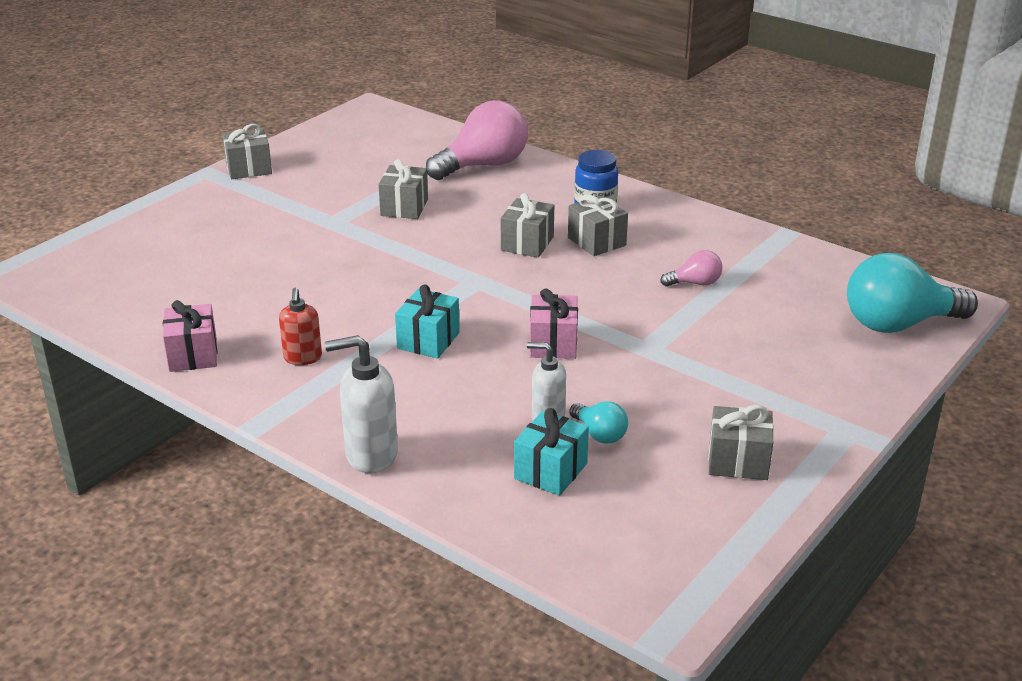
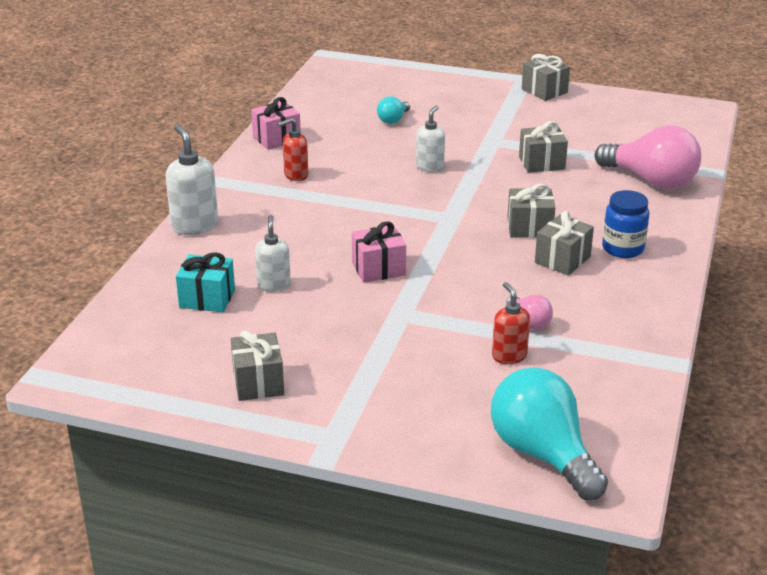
camera: 70 degrees right, 0 degrees up
(358, 269) = (430, 167): none -> white soap dispenser
(428, 340) = (348, 216): turquoise gift -> none
(599, 434) = (263, 311): turquoise light bulb -> turquoise light bulb (393, 120)
(746, 306) = (509, 356): none -> red soap dispenser

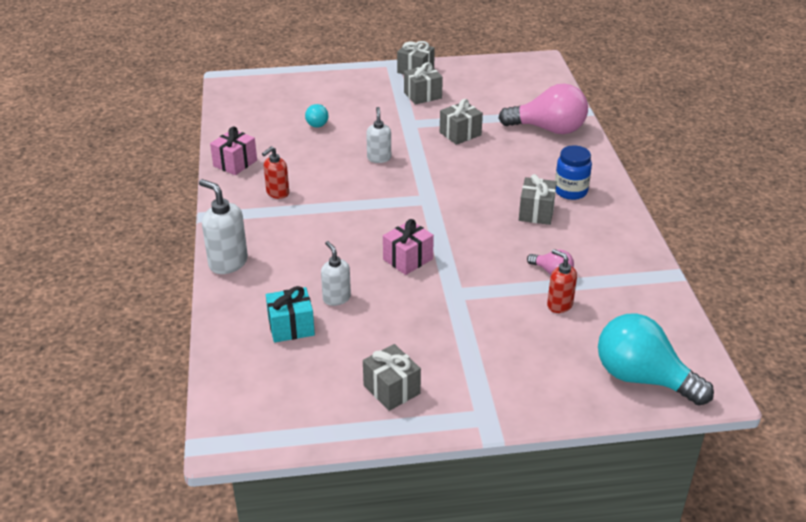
camera: 25 degrees left, 5 degrees up
(529, 227) = (493, 192): grey gift -> grey gift (422, 95)

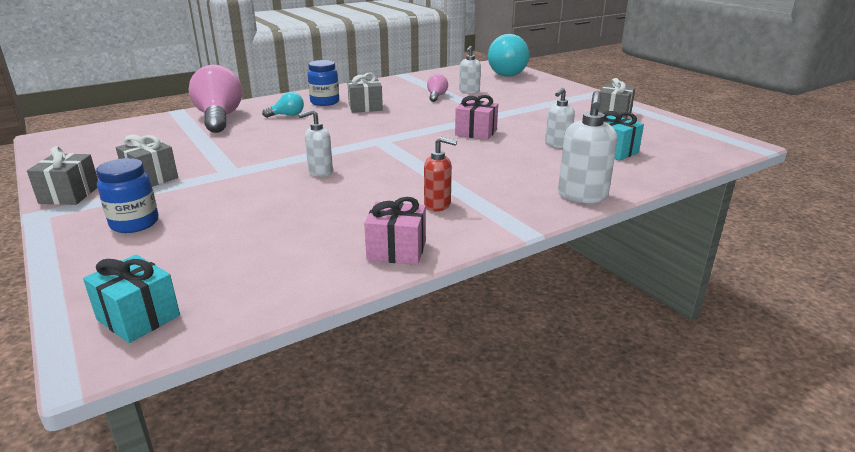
camera: 115 degrees left, 10 degrees down
(248, 88) = (138, 317): none -> turquoise gift
(318, 123) = (250, 223): turquoise light bulb -> turquoise light bulb (287, 115)
(352, 89) = (134, 223): none -> blue jar
(460, 134) = (244, 147): grey gift -> none
(559, 305) = (469, 92): red soap dispenser -> white soap dispenser

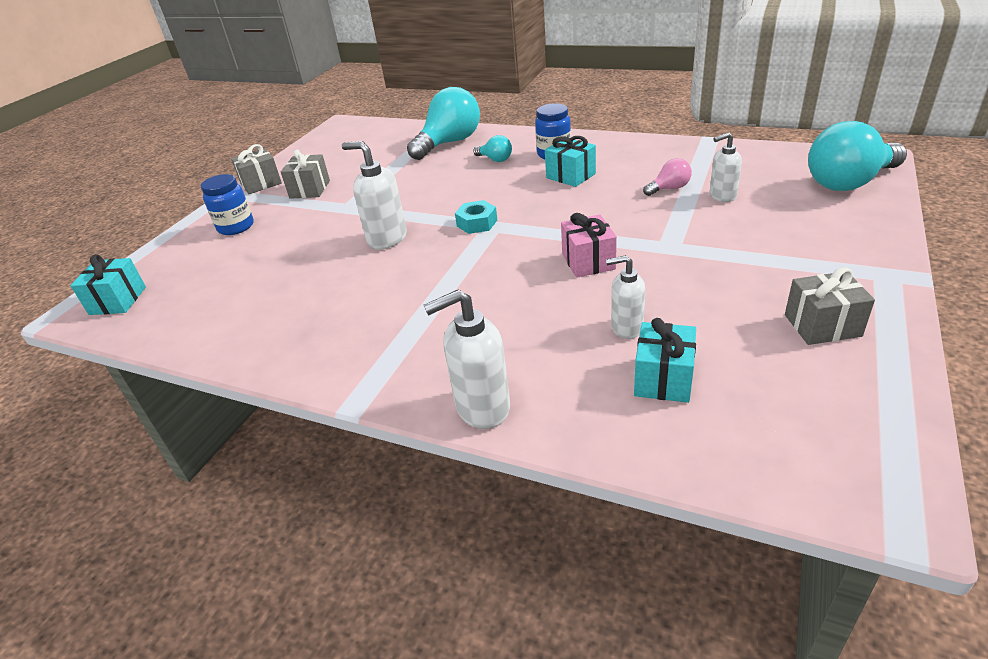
camera: 60 degrees right, 10 degrees up
(219, 118) = (449, 143): pink light bulb -> turquoise light bulb
(320, 172) = (387, 239): white soap dispenser -> white soap dispenser, size x1.54
(365, 107) = (571, 176): grey gift -> turquoise gift
(365, 143) = (477, 223): none -> turquoise nut
(396, 251) = (265, 349): pink gift -> none
(437, 205) = (371, 327): red soap dispenser -> none

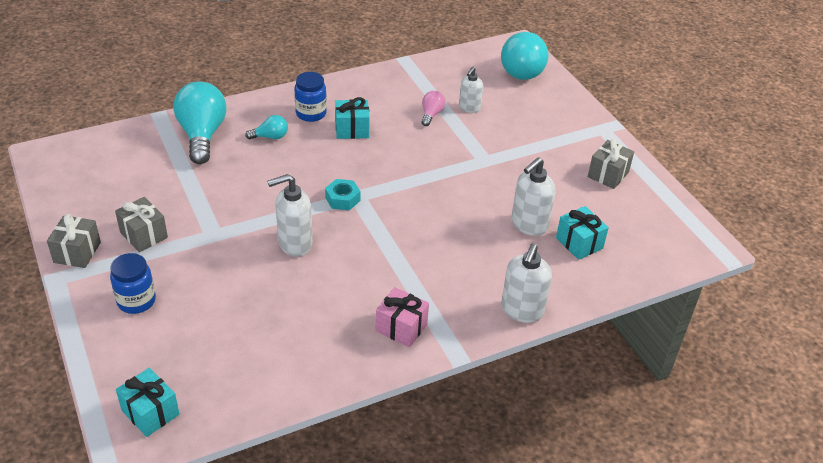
camera: 55 degrees left, 5 degrees up
(588, 261) = (454, 193): pink gift -> pink gift (401, 327)
(626, 328) = (528, 225): white soap dispenser -> white soap dispenser, size x1.54

